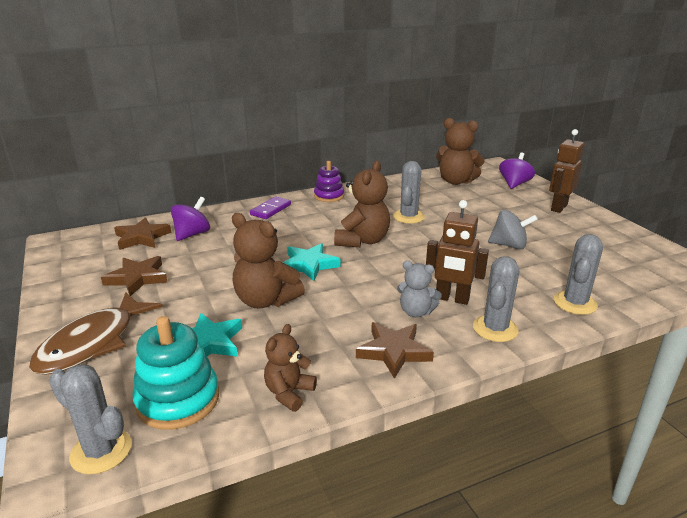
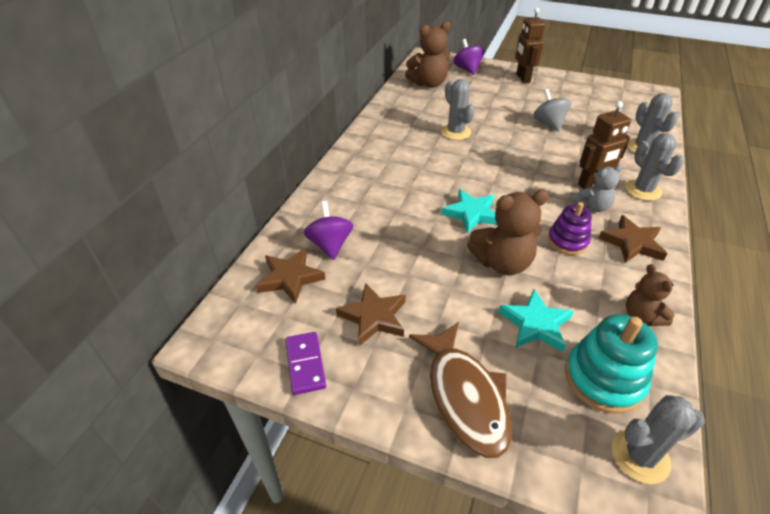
camera: 45 degrees left, 15 degrees up
(270, 210) = (346, 181): purple domino -> purple domino (305, 364)
(329, 196) = (366, 143): purple stacking toy -> purple stacking toy (567, 241)
(362, 241) = (465, 171): brown teddy bear -> none
(509, 245) = (548, 123): grey spinning top -> grey spinning top turned 75 degrees counterclockwise

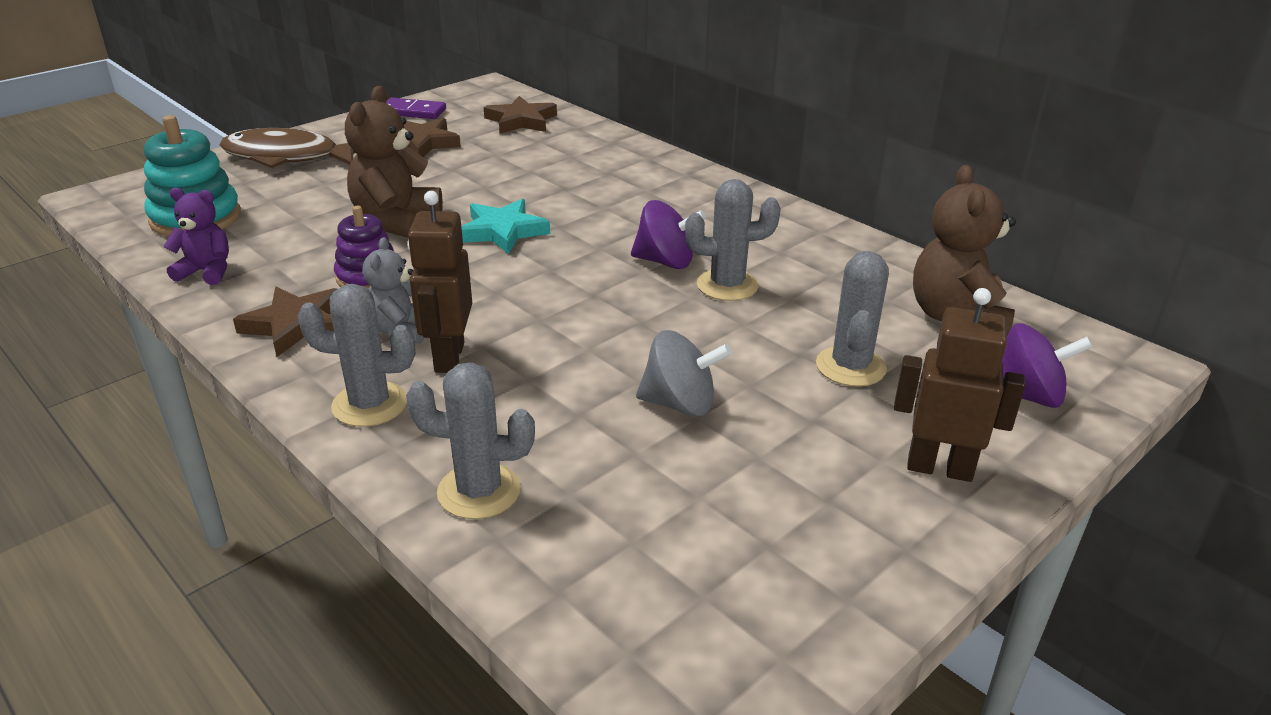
camera: 115 degrees right, 10 degrees down
(330, 245) = (547, 144): purple spinning top -> purple spinning top (665, 262)
(535, 324) = (297, 209): turquoise star -> none
(640, 456) = (124, 204): grey cactus -> grey cactus (850, 367)
(642, 316) = (207, 272): brown teddy bear -> purple teddy bear

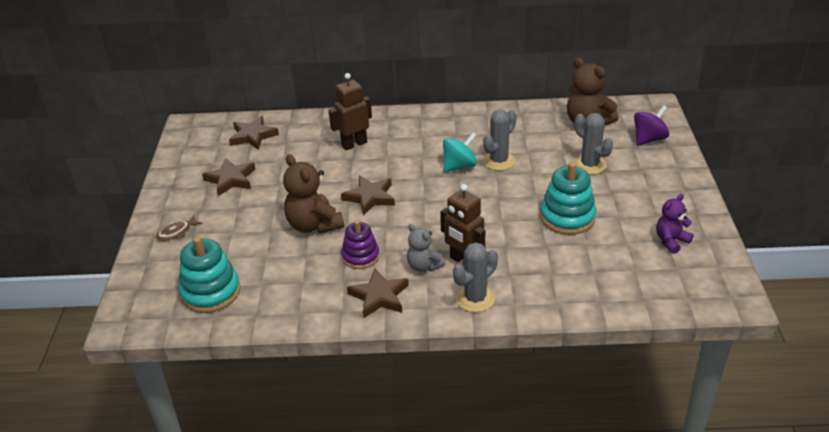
camera: 45 degrees left, 5 degrees up
(207, 272) = (284, 308): purple teddy bear -> purple teddy bear (671, 241)
(288, 157) = (177, 232): brown fish -> brown fish, size x0.44
(413, 112) = (182, 165): purple domino -> none
(479, 491) = (568, 293): grey cactus -> none
(502, 231) = (370, 197): turquoise star -> brown star
(665, 262) = (459, 166): purple spinning top -> turquoise spinning top
(680, 404) = (567, 217): grey spinning top -> turquoise stacking toy
(939, 468) = (666, 182): brown robot -> brown robot (354, 144)

